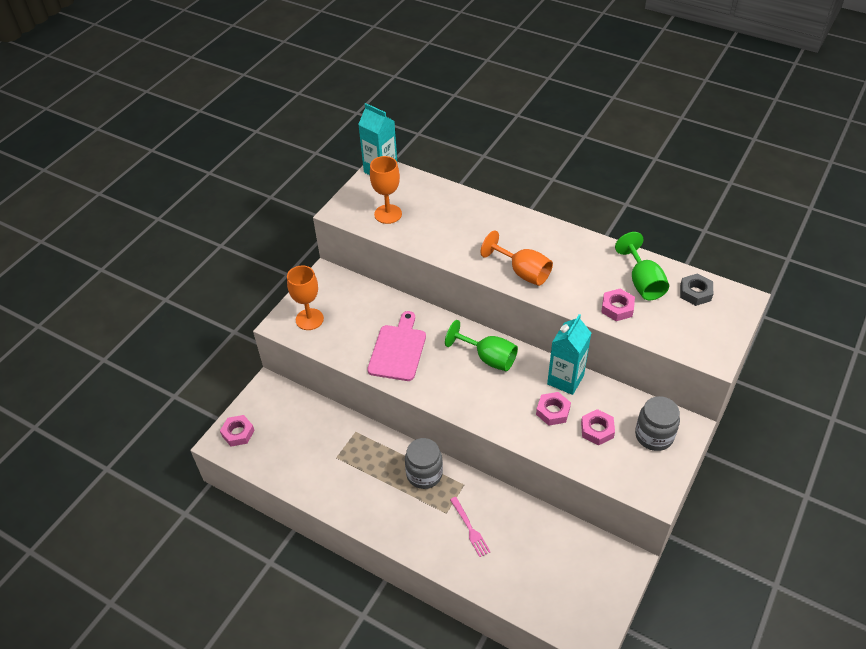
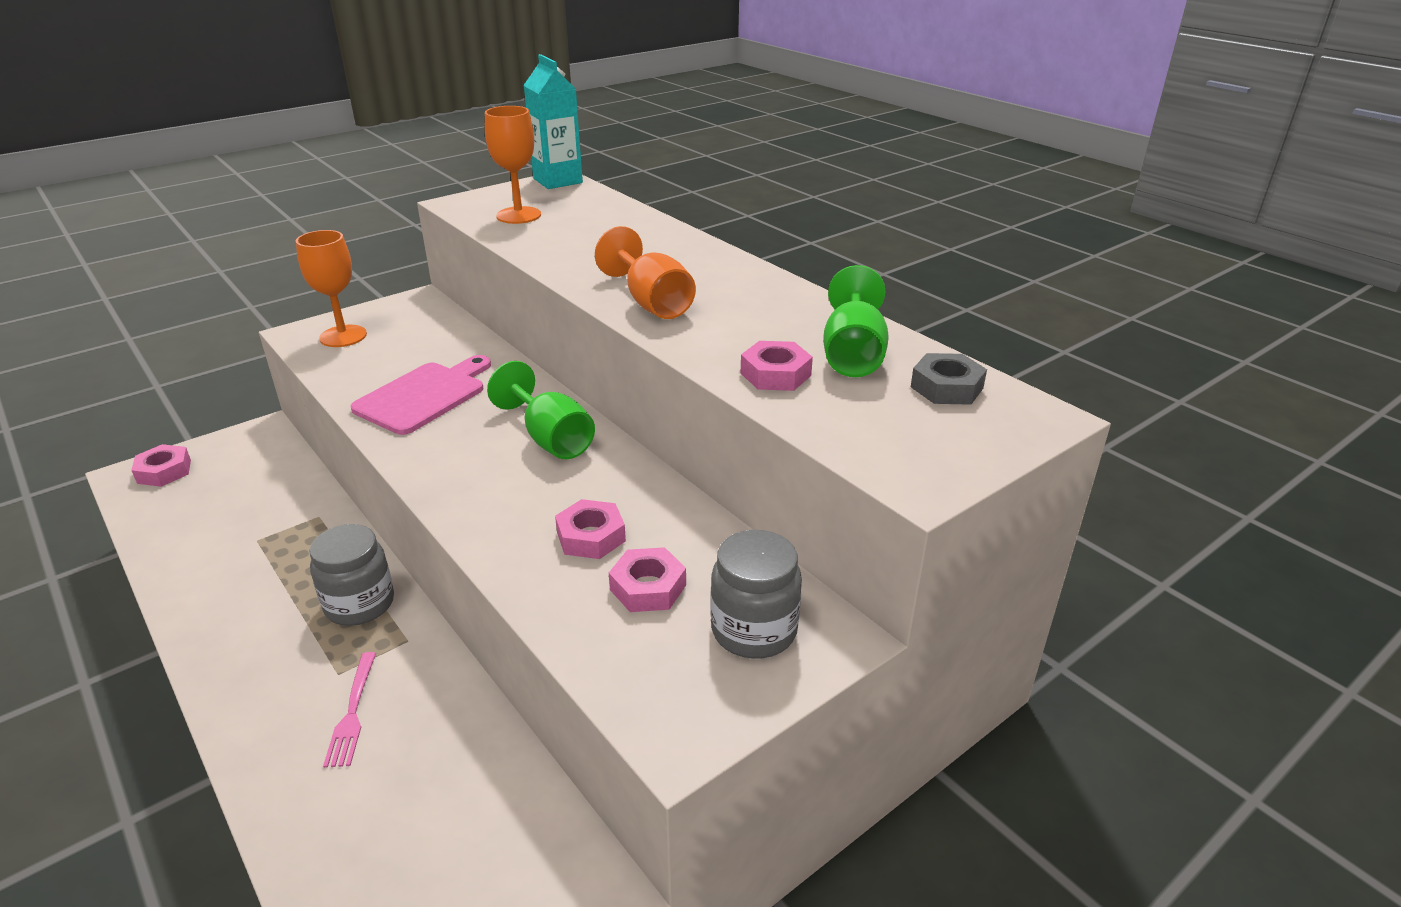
camera: 20 degrees right, 15 degrees down
(565, 380) = (653, 499): turquoise carton -> none

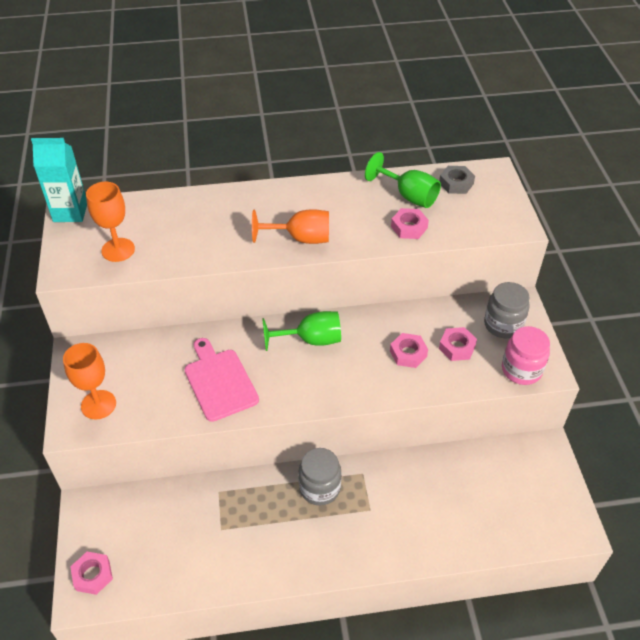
camera: 60 degrees left, 15 degrees up
(352, 712) = (402, 509): pink fork -> none
(653, 692) = (521, 370): none -> pink jar

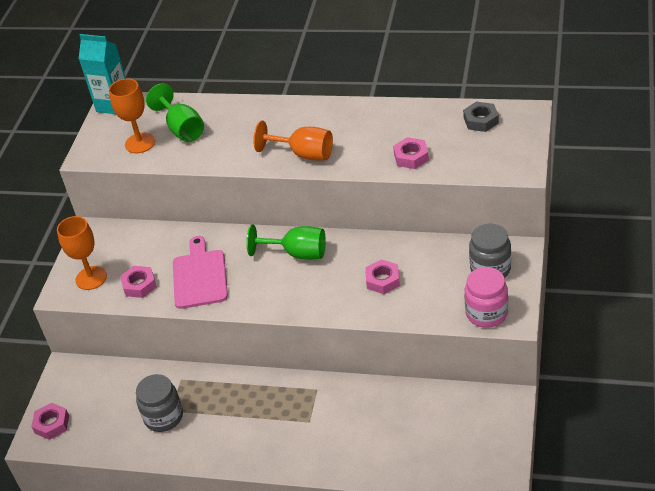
camera: 25 degrees right, 5 degrees down
(319, 488) = (271, 394): grey jar -> grey jar (163, 417)
(409, 196) = (427, 127): green goblet -> green goblet (182, 129)
(457, 347) = (433, 282): pink nut -> pink nut (139, 285)

